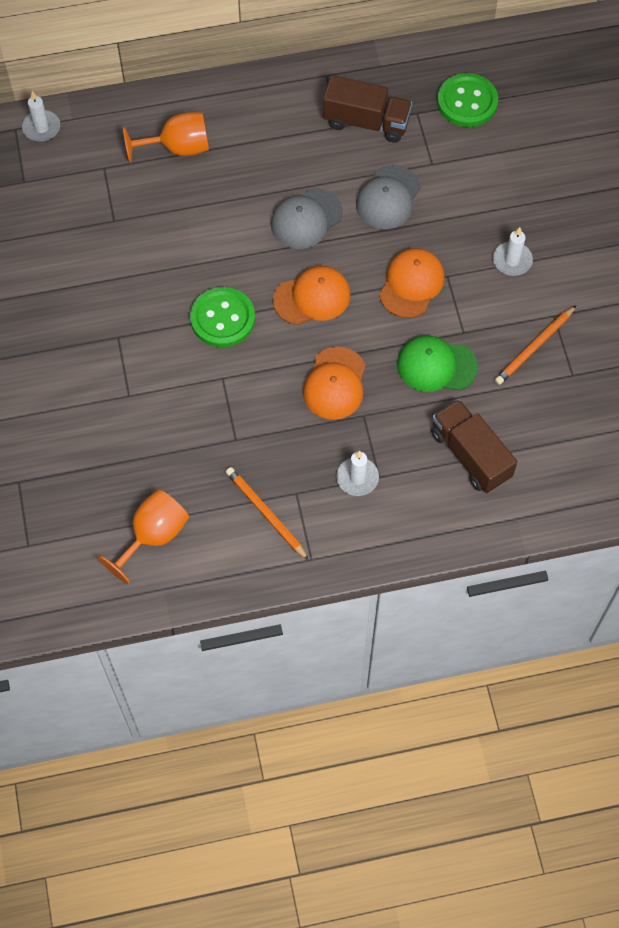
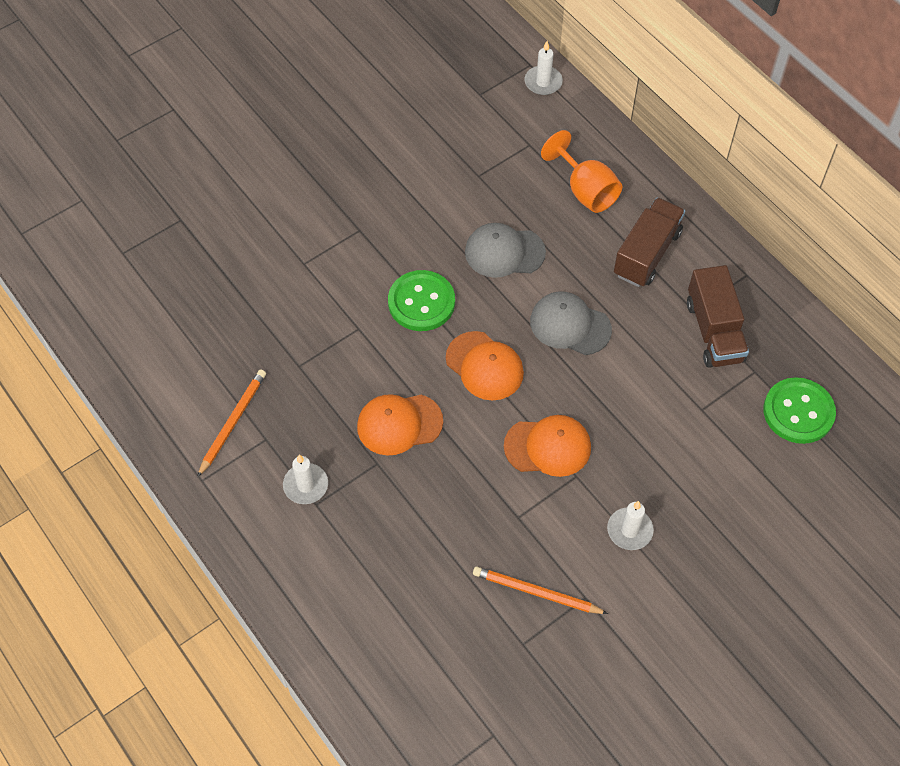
camera: 65 degrees right, 5 degrees down
(153, 536) = (171, 342): orange goblet -> none
(388, 198) = (636, 386): grey cap -> grey cap (504, 252)
(436, 366) = (465, 506): green cap -> none
(470, 455) = (379, 579): brown truck -> brown truck (647, 254)

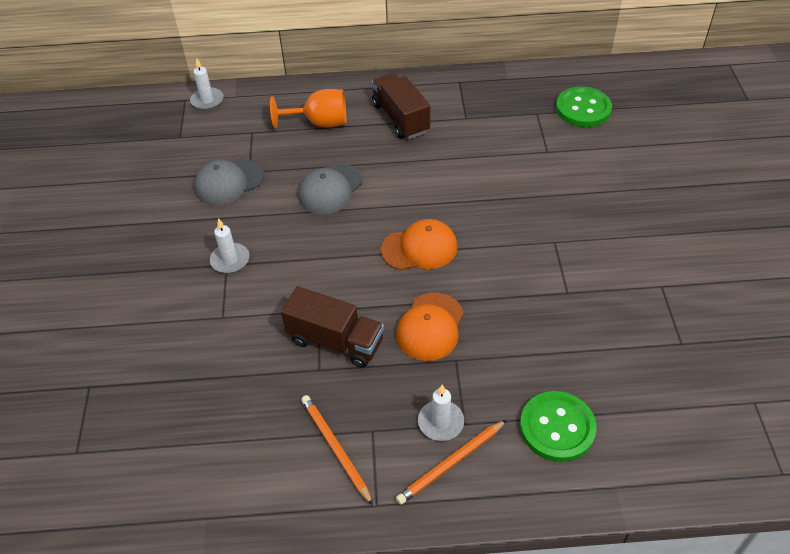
camera: 55 degrees left, 10 degrees down
(421, 302) = (330, 258): green button -> green button (557, 427)
(536, 592) = (641, 313): orange pencil -> orange pencil (451, 463)
(548, 447) = (518, 245): orange cap -> none
(570, 325) = (424, 184): grey cap -> grey cap (228, 182)
(629, 530) = (620, 234): white candle -> white candle (230, 260)
(714, 331) = (490, 116): brown truck -> brown truck (335, 341)

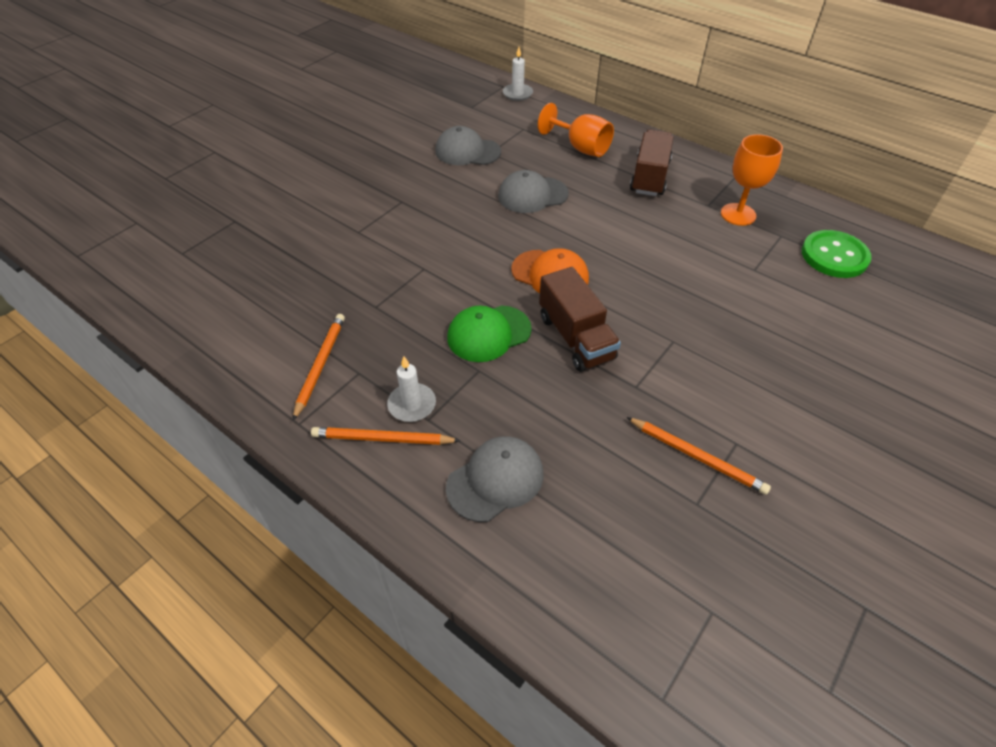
camera: 40 degrees right, 0 degrees up
(230, 260) = (407, 200): white candle -> none
(335, 341) = (409, 296): brown truck -> brown truck (575, 337)
(430, 327) = (488, 333): orange cap -> green cap
(493, 113) = (738, 214): none -> orange goblet
(557, 427) = (495, 480): green button -> grey cap
(650, 312) = (697, 456): none -> orange pencil

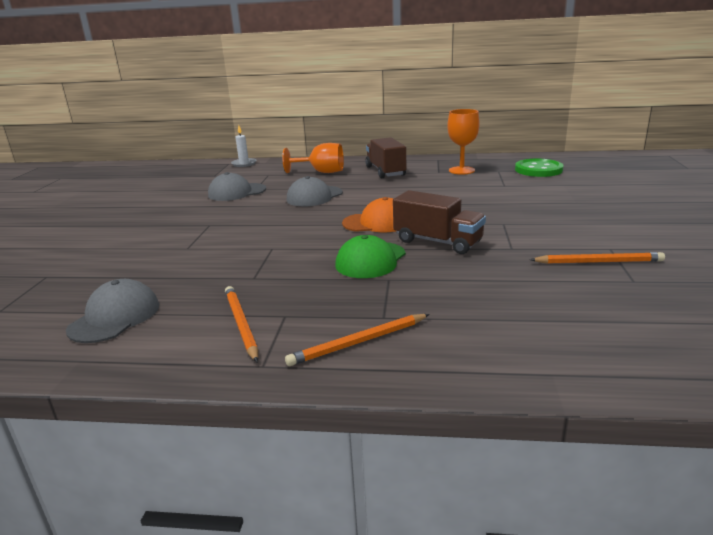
camera: 30 degrees left, 25 degrees down
(412, 404) = (358, 314): white candle -> none
(495, 480) = (486, 326): grey cap -> grey cap (115, 317)

